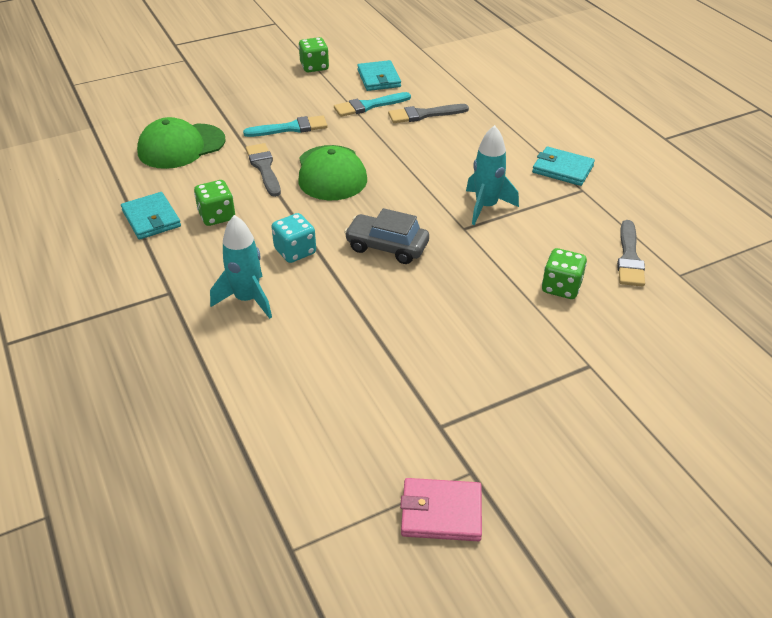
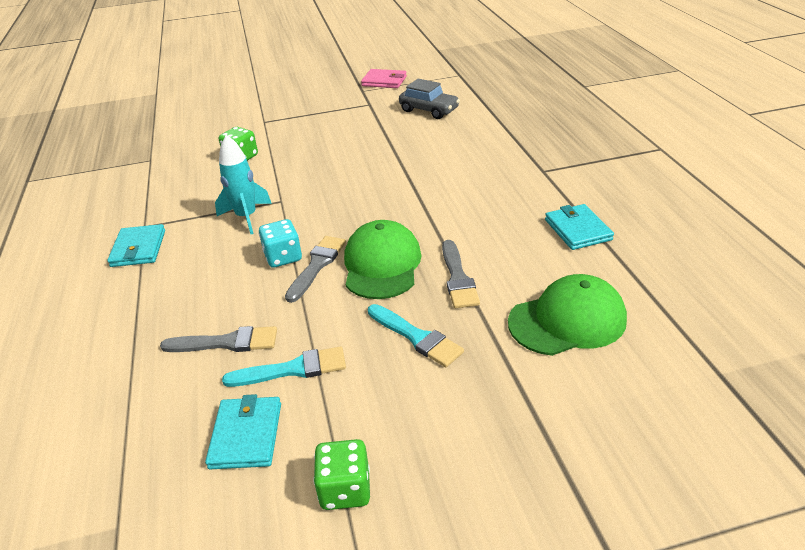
camera: 165 degrees left, 5 degrees down
(217, 216) = (509, 227): green dice -> none
(247, 299) = (479, 163): turquoise rocket -> none
(290, 128) = (416, 337): turquoise brush -> turquoise brush turned 135 degrees counterclockwise
(295, 251) = (436, 192): turquoise dice -> turquoise dice (283, 257)
(387, 247) = (355, 191): grey car -> grey car (429, 110)
(562, 169) = (138, 248): turquoise wallet -> turquoise wallet turned 45 degrees clockwise
(629, 257) = (171, 172): grey brush -> grey brush (317, 266)

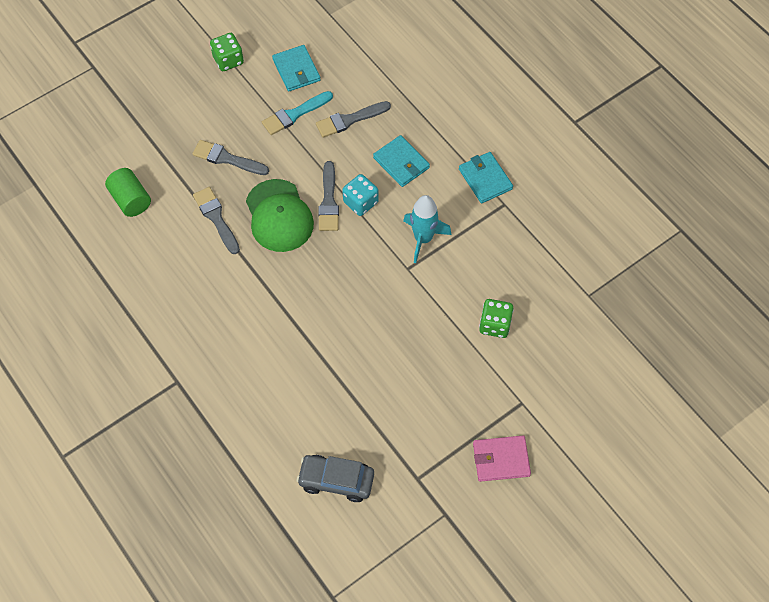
camera: 155 degrees right, 25 degrees up
(384, 81) = (429, 550): pink wallet -> pink wallet (501, 459)
(416, 337) = (227, 158): turquoise brush -> grey brush
(567, 320) = (131, 200): green cap -> green cylinder
(578, 230) = (134, 299): turquoise wallet -> turquoise wallet (401, 163)

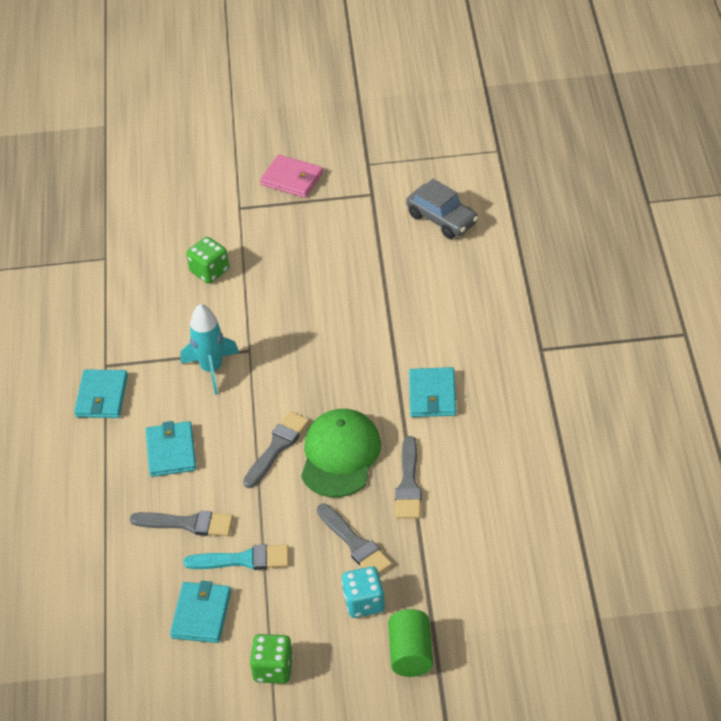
camera: 145 degrees left, 15 degrees down
(131, 200) = (493, 547): green cylinder -> green cylinder (411, 654)
(241, 297) = (432, 395): none -> turquoise wallet
(360, 202) = (245, 431): turquoise dice -> turquoise dice (364, 603)

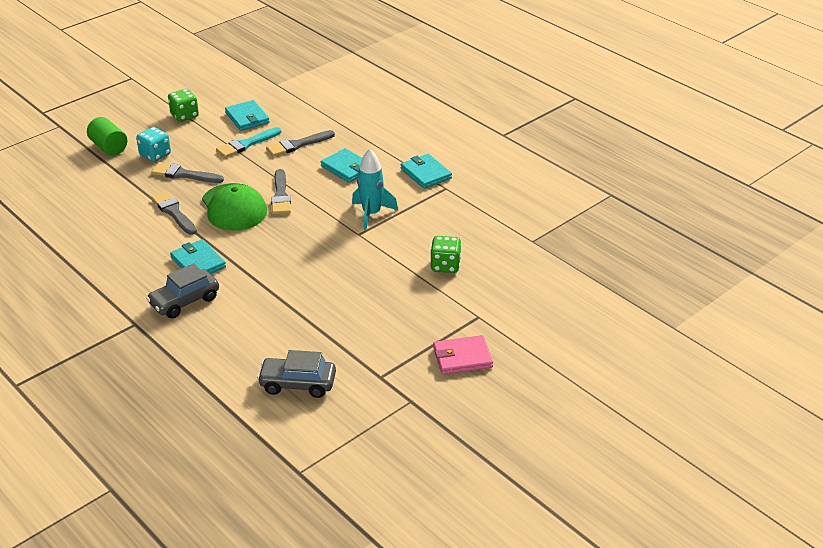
camera: 140 degrees right, 10 degrees down
(478, 352) = (184, 301): none -> grey car

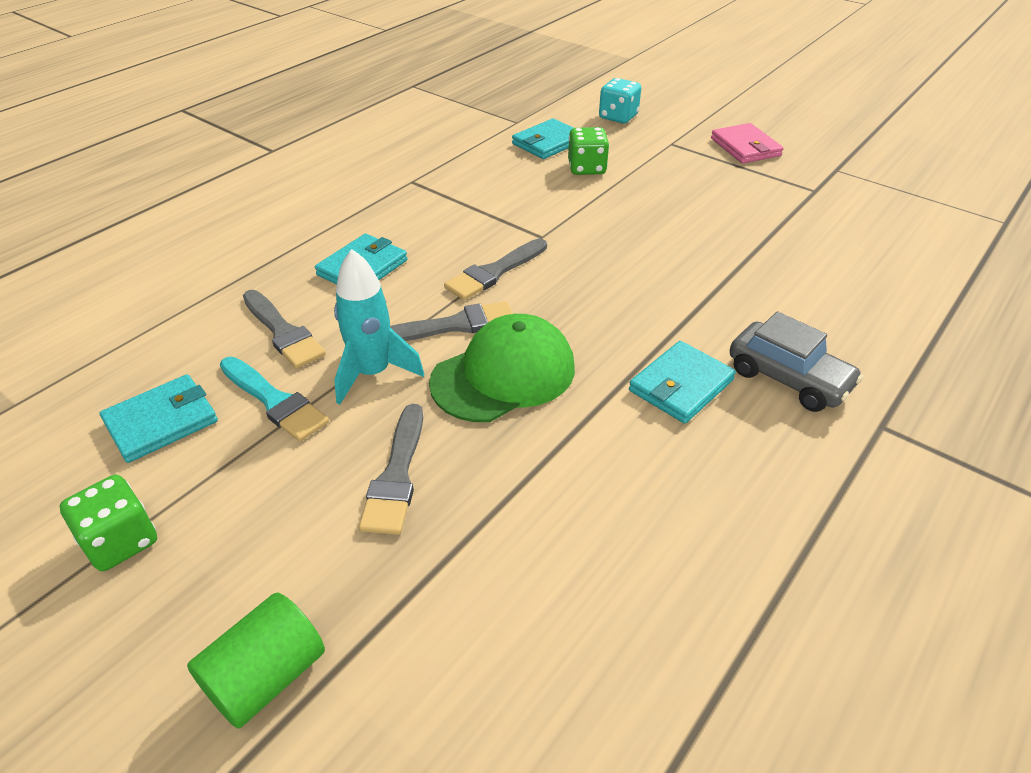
camera: 100 degrees left, 5 degrees up
(155, 155) = (312, 552): turquoise dice -> turquoise dice (618, 117)
(174, 212) = (540, 456): grey brush -> grey brush (494, 272)
(298, 384) = (875, 243): grey car -> none
(371, 214) = (488, 231): turquoise rocket -> turquoise rocket (373, 373)
(426, 173) = (375, 198): turquoise wallet -> turquoise wallet (547, 142)

